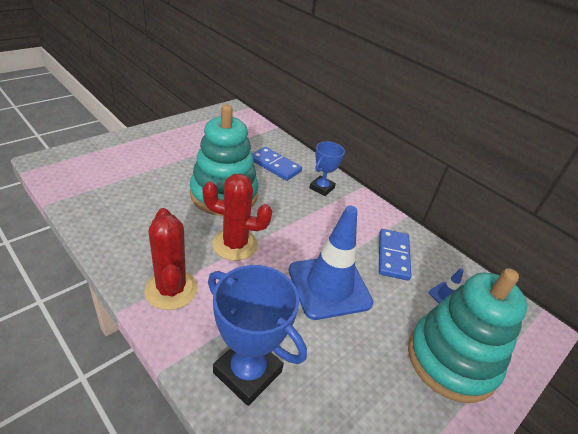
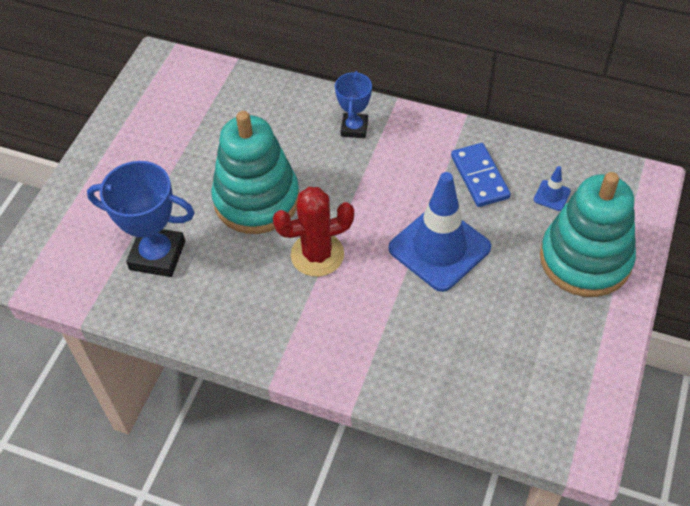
camera: 20 degrees left, 15 degrees up
(171, 289) = (297, 337): red cactus -> none
(247, 372) = (424, 369): blue trophy -> blue trophy (157, 255)
(275, 165) = (280, 125): blue domino -> none

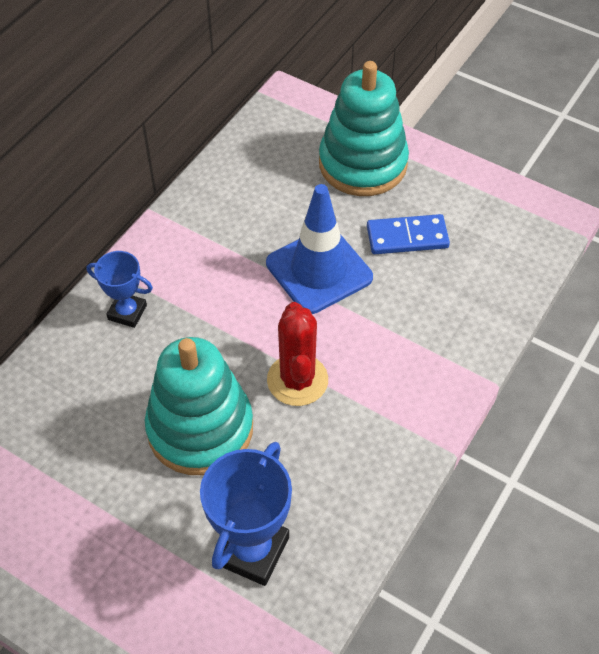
camera: 80 degrees left, 0 degrees up
(480, 177) = (238, 217): blue domino -> blue domino (407, 237)
(552, 195) = (281, 168): blue traffic cone -> none

